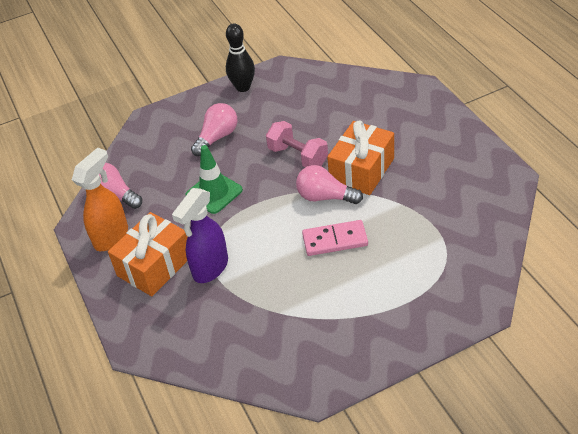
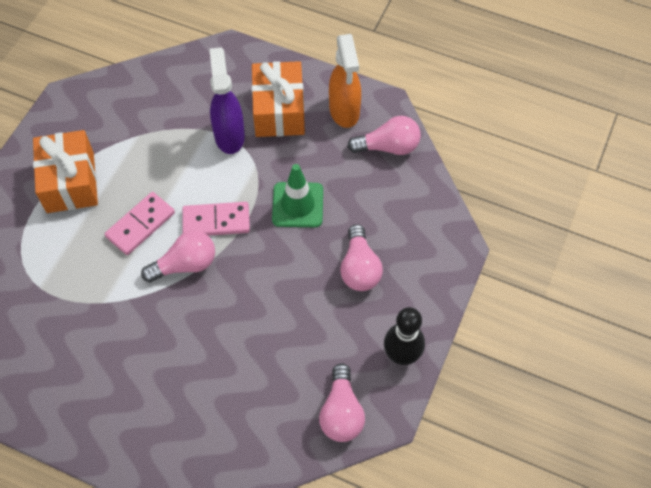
camera: 135 degrees right, 15 degrees up
(278, 213) = (216, 221): none -> pink domino
(298, 156) = (252, 296): pink dumbbell -> none
(303, 80) = (341, 412): none -> pink light bulb
(362, 170) = (172, 319): orange gift -> orange gift (70, 182)

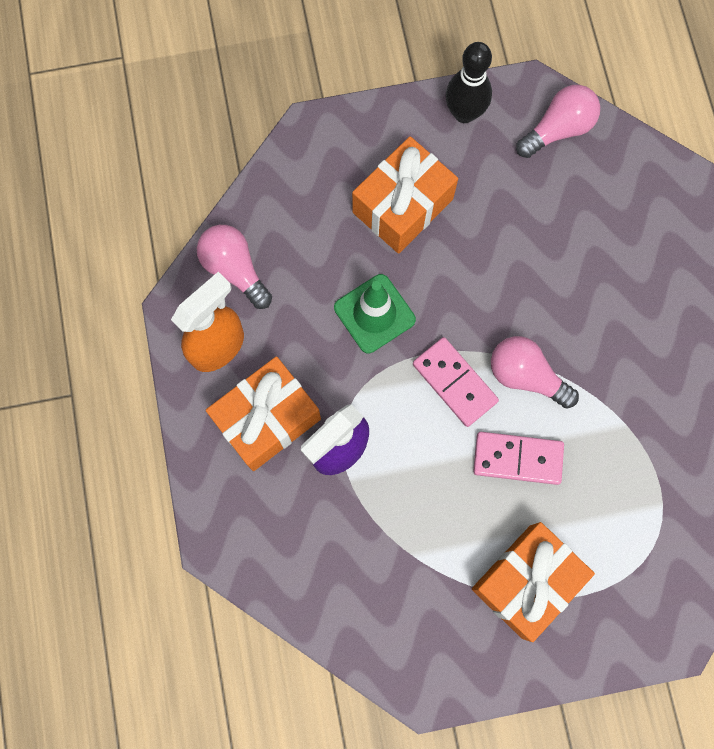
camera: 125 degrees left, 15 degrees up
(359, 268) = (403, 206): pink light bulb -> orange gift

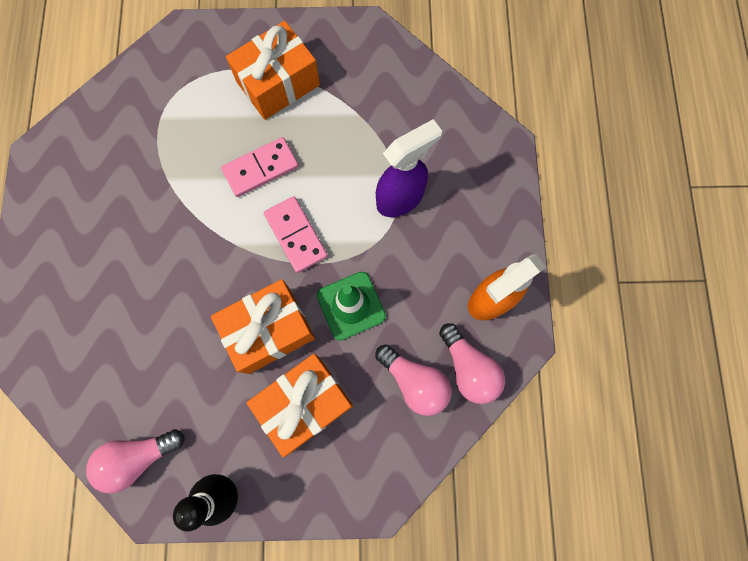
camera: 170 degrees left, 0 degrees up
(267, 419) = (456, 232): orange gift -> orange gift (269, 330)
(517, 459) = (261, 168): pink domino -> pink domino turned 45 degrees counterclockwise
(525, 376) = (236, 231): pink light bulb -> pink light bulb (414, 382)

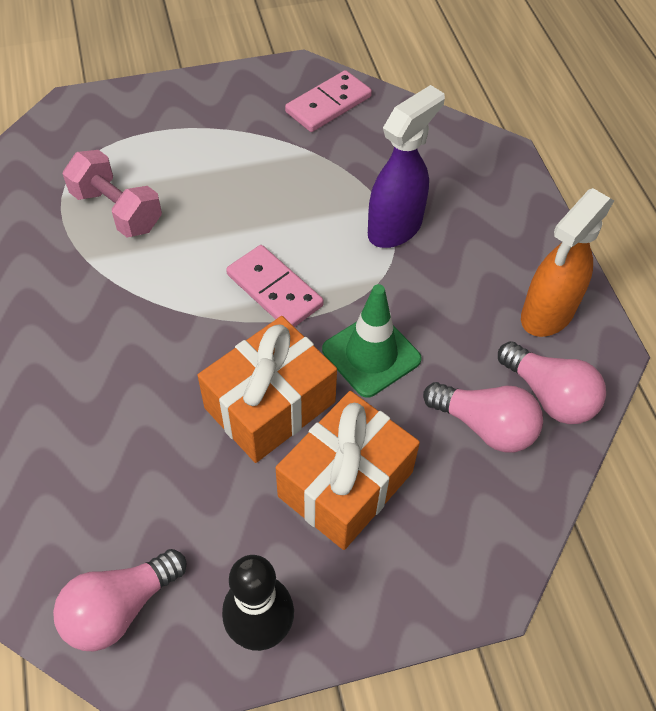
camera: 15 degrees left, 20 degrees down
(198, 140) = (117, 211): none -> pink dumbbell
(261, 168) = (208, 227): pink domino -> pink domino (328, 104)
(278, 83) = (206, 138): orange gift -> none

